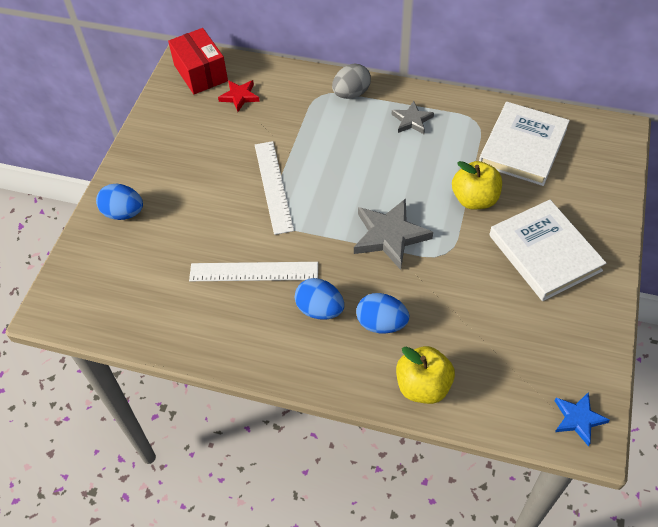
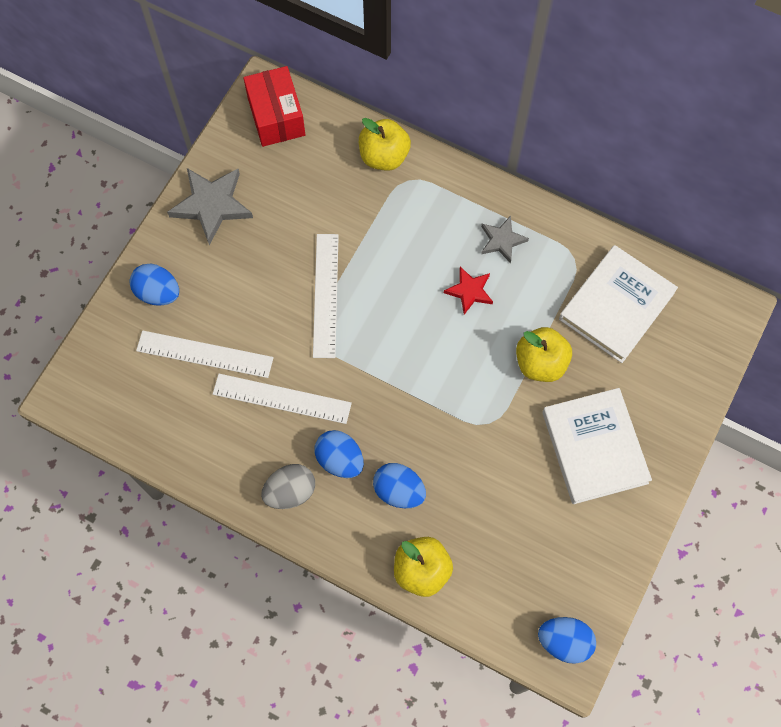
camera: 10 degrees right, 15 degrees up
(175, 251) = (204, 354): none -> white ruler
(239, 96) = (314, 161): red star -> red star (469, 291)
(297, 83) = (384, 156): none -> yellow apple
(351, 94) = (443, 186): grey egg -> grey egg (290, 492)
(389, 236) = (435, 388): grey star -> grey star (212, 205)
(578, 419) = (564, 641): blue star -> blue egg

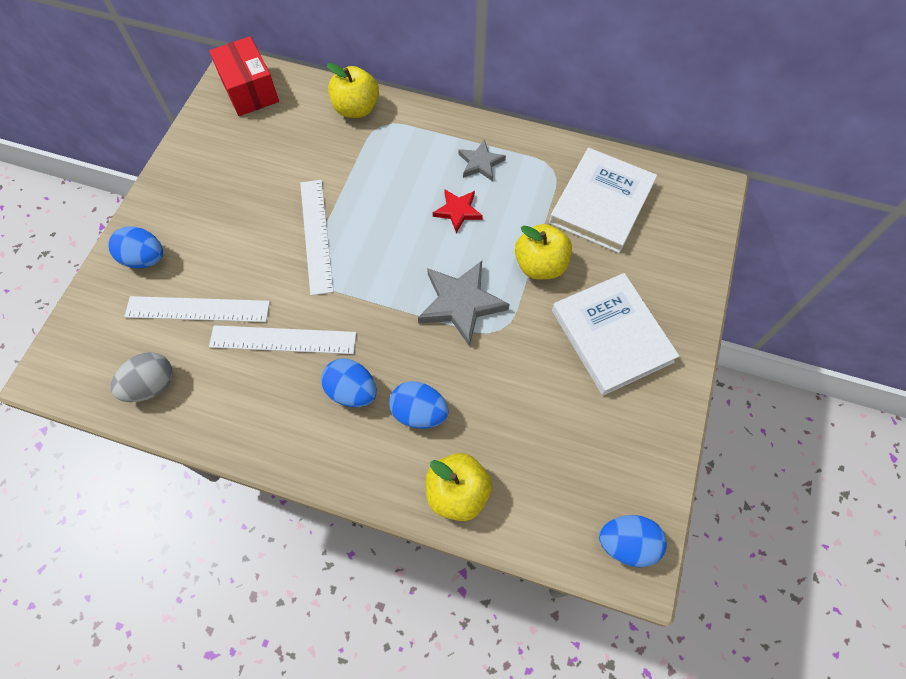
camera: 10 degrees left, 5 degrees down
(212, 205) = (194, 172): grey star -> grey star (461, 303)
(290, 492) = (303, 433): grey egg -> grey egg (152, 385)

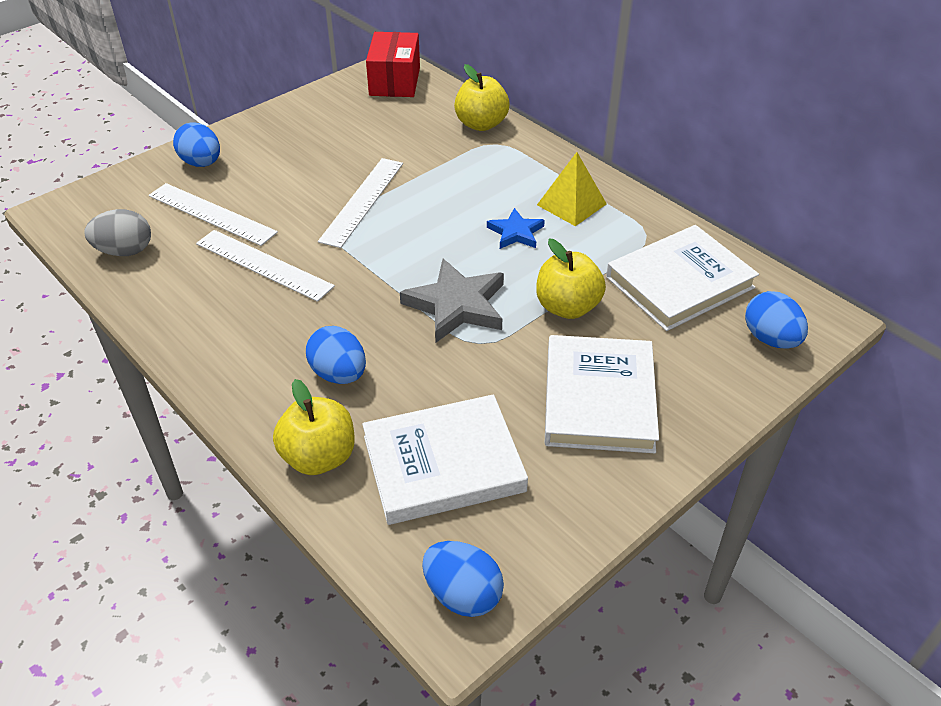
camera: 30 degrees right, 20 degrees down
(352, 391) = (290, 329): blue egg -> blue egg (770, 339)
(458, 211) = (516, 232): red star -> blue star
(480, 163) = (571, 204): grey star -> yellow pyramid
(546, 448) = (443, 464): none -> white book

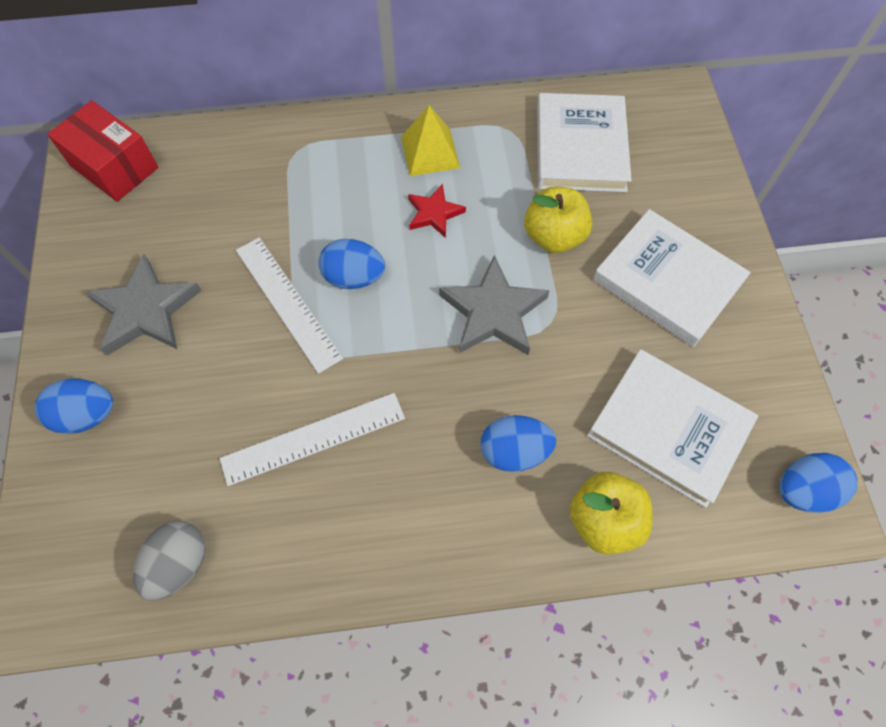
camera: 55 degrees left, 20 degrees up
(211, 214) = (189, 447): white ruler -> none
(298, 147) = (146, 310): none -> grey star
(443, 464) = (668, 429): white book -> white book turned 75 degrees counterclockwise
(481, 124) = (256, 143): yellow apple -> none
(516, 232) = (434, 213): blue star -> red star
(770, 339) = (678, 138): blue egg -> blue egg (354, 277)

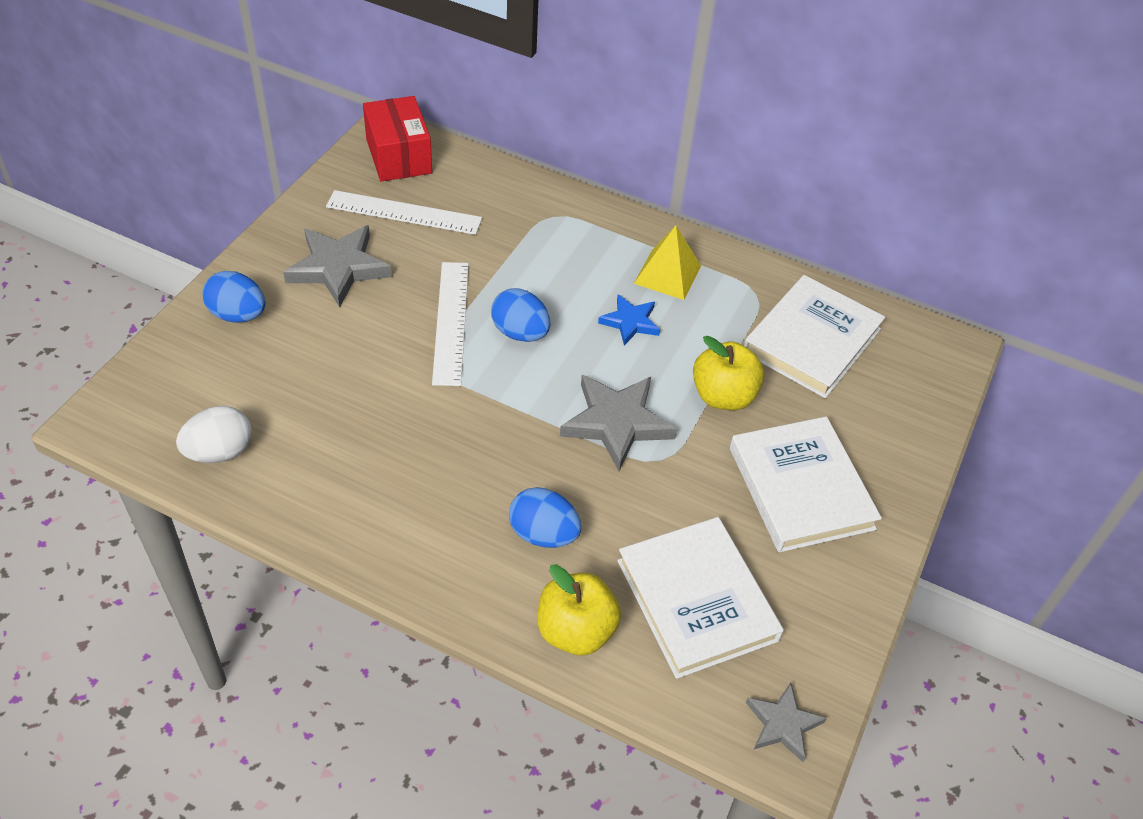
camera: 30 degrees right, 15 degrees down
(179, 564) = (220, 452): grey egg -> white egg
(313, 438) = (389, 428): white ruler -> white ruler (404, 213)
(434, 213) = (630, 322): red star -> blue star
(803, 490) = (782, 724): blue egg -> grey star

